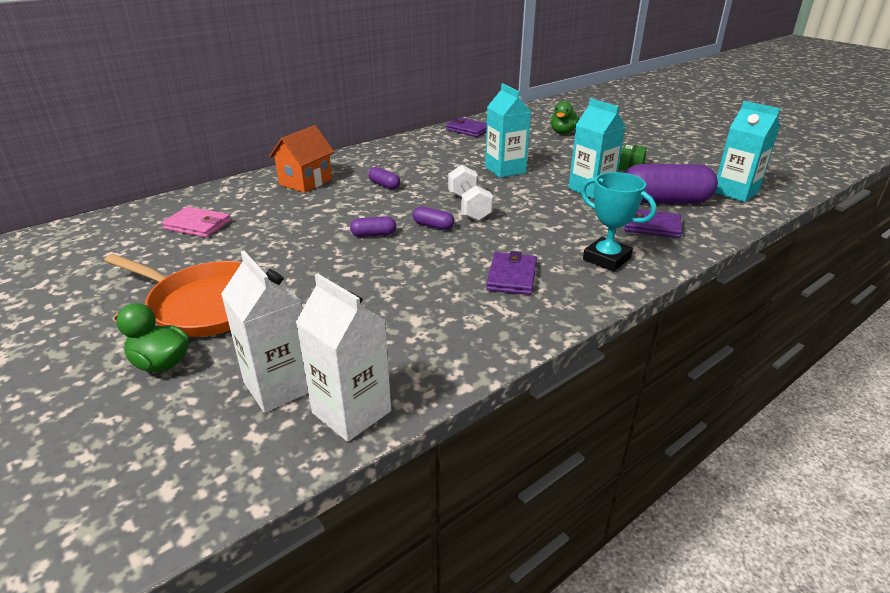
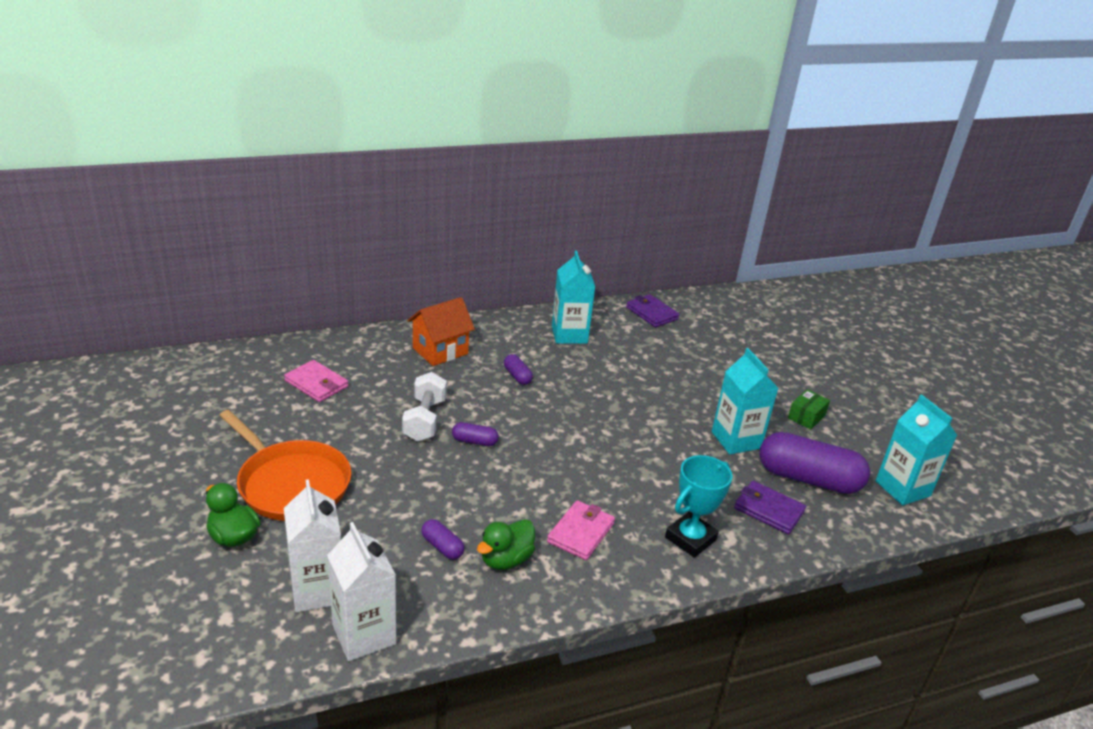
camera: 15 degrees right, 0 degrees up
(433, 226) = (538, 446): purple capsule -> purple capsule (442, 547)
(469, 207) = (589, 430): white dumbbell -> white dumbbell (425, 420)
(505, 170) = (658, 386): turquoise carton -> turquoise carton (569, 334)
(512, 276) = (581, 532): purple wallet -> pink wallet
(563, 132) = (760, 343): green duck -> green duck (506, 559)
(606, 259) = (690, 538): turquoise trophy -> turquoise trophy turned 75 degrees clockwise

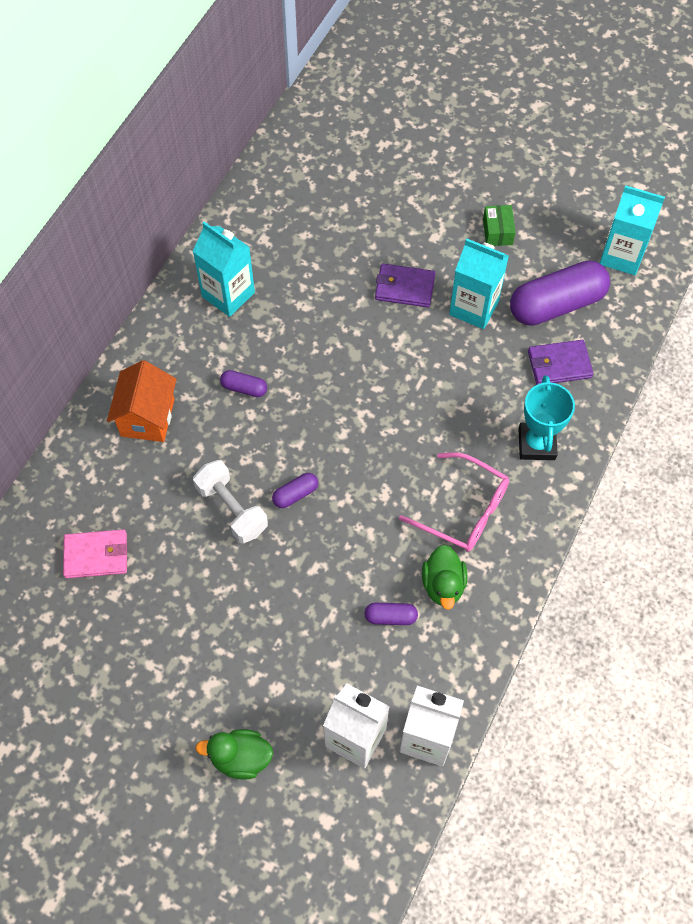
camera: 40 degrees left, 30 degrees up
(291, 484) = (216, 672): orange pan -> none
(581, 532) = (464, 510): pink wallet -> pink glasses
(651, 313) = (264, 201): purple wallet -> purple wallet (404, 287)

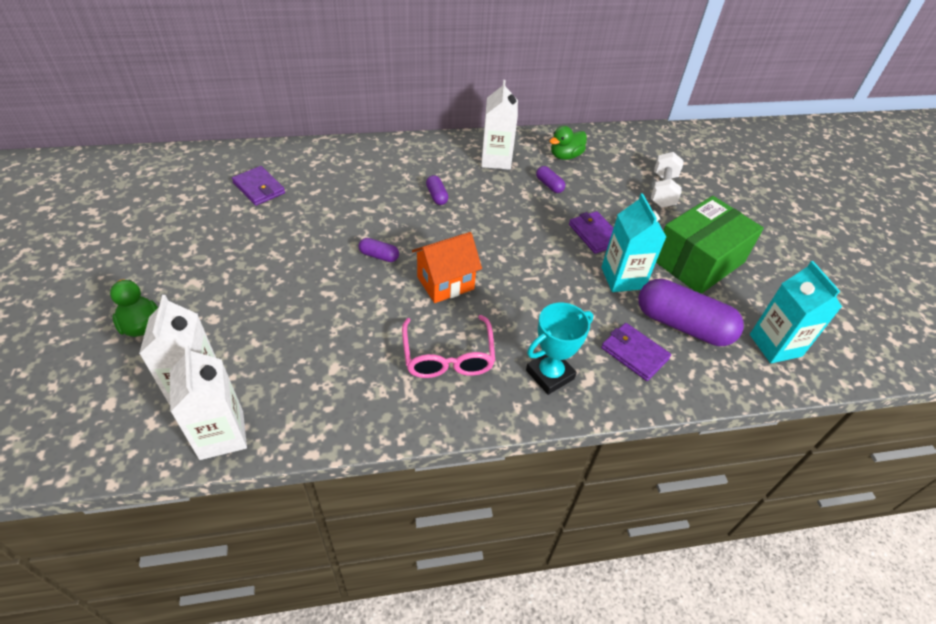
camera: 50 degrees right, 15 degrees down
(96, 555) = (259, 188): pink wallet -> purple wallet
(147, 417) = (375, 166): orange house -> orange house (445, 283)
(228, 294) = (496, 160): turquoise carton -> white carton
(232, 509) = (341, 231): white dumbbell -> white dumbbell (663, 191)
(390, 617) = (318, 356): purple capsule -> purple capsule (549, 185)
(443, 585) = (371, 376): green duck -> green duck (565, 156)
(497, 232) = (698, 261): green box -> green box, size x2.45

